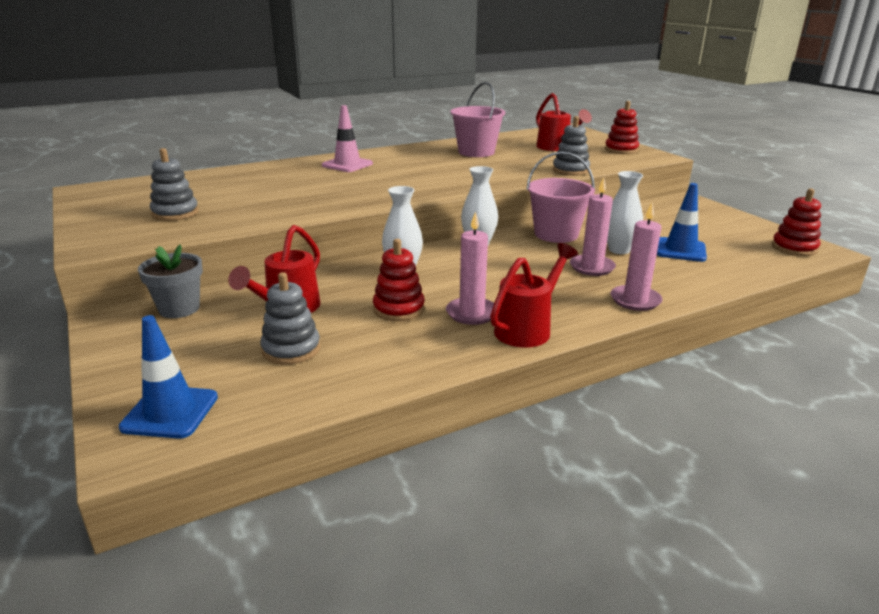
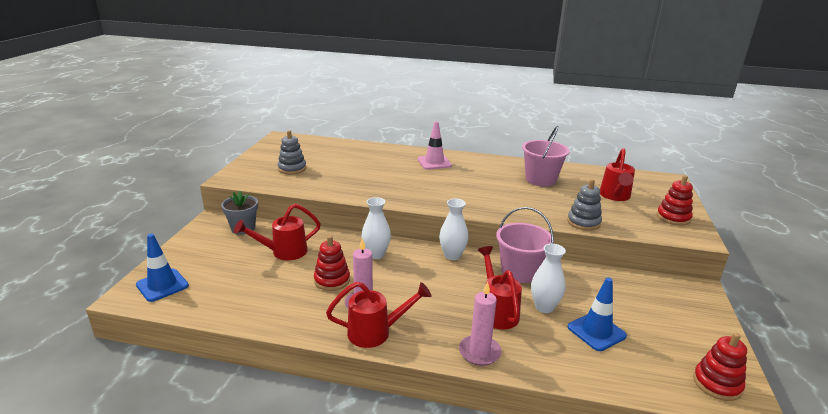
camera: 40 degrees right, 0 degrees up
(291, 349) = (249, 278): grey stacking toy -> none
(592, 267) = (496, 311): pink candle -> red watering can

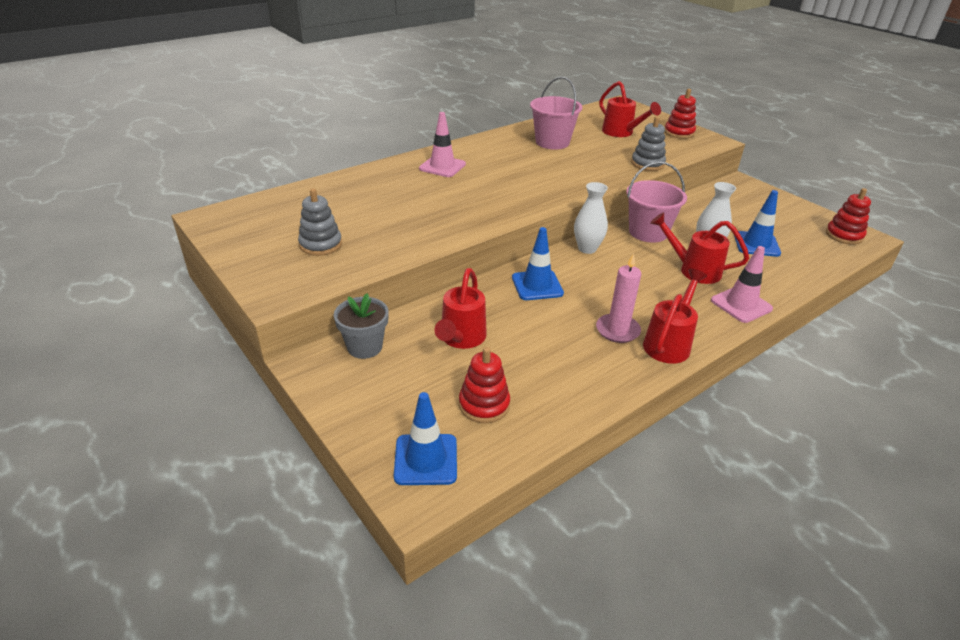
camera: 50 degrees left, 10 degrees up
(332, 280) = (555, 331): red stacking toy -> red stacking toy (484, 405)
(376, 254) = (537, 285): white vase -> blue traffic cone
(479, 352) = (741, 305): pink candle -> pink traffic cone

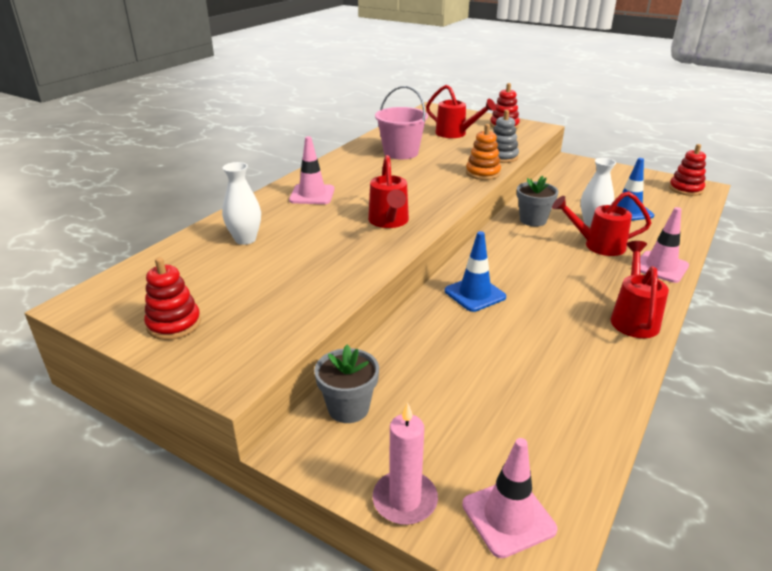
camera: 20 degrees left, 5 degrees down
(320, 244) = (242, 304): grey stacking toy -> none
(426, 459) = (508, 517): blue traffic cone -> pink traffic cone
(461, 339) = (443, 369): red watering can -> red watering can (389, 222)
(484, 405) = (519, 433): red stacking toy -> red stacking toy (174, 324)
(587, 248) = (492, 247): white vase -> white vase (245, 239)
(614, 176) = (483, 173): none -> orange stacking toy
(617, 330) = (581, 319): pink candle -> pink candle (405, 500)
(648, 232) = (533, 220): pink bucket -> grey flower pot

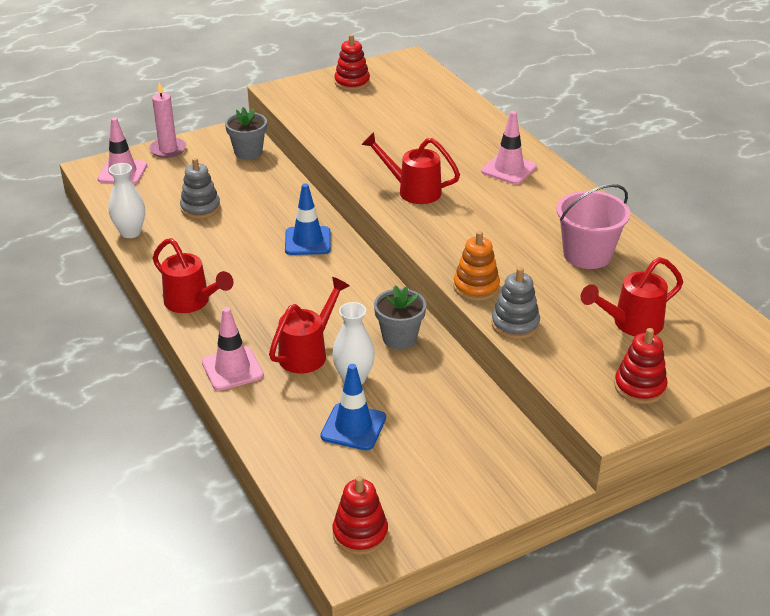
camera: 120 degrees right, 5 degrees up
(245, 239) = (445, 122): white vase -> white vase (130, 232)
(502, 387) = (200, 208): none -> grey stacking toy

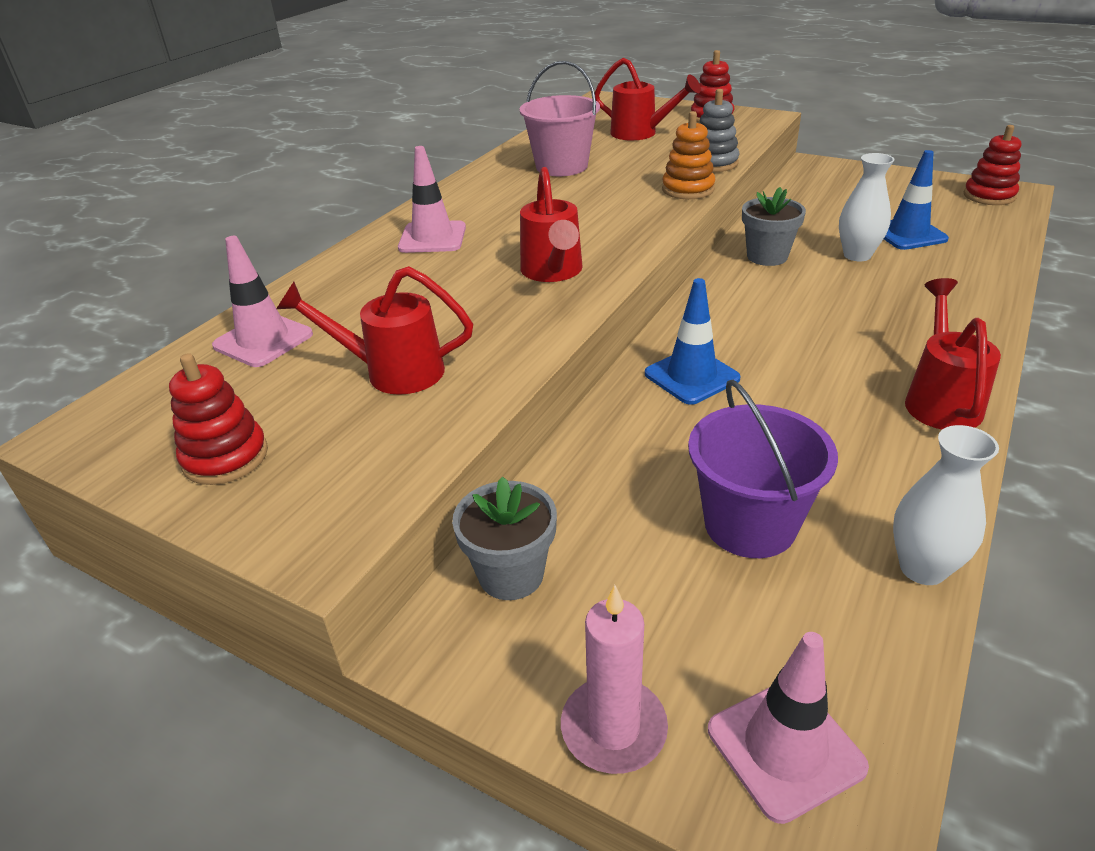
camera: 120 degrees left, 0 degrees up
(200, 208) = (750, 524): grey stacking toy -> purple bucket
(232, 369) = (970, 317): pink traffic cone -> pink traffic cone (263, 340)
(308, 352) = (869, 289): red watering can -> red watering can (391, 372)

